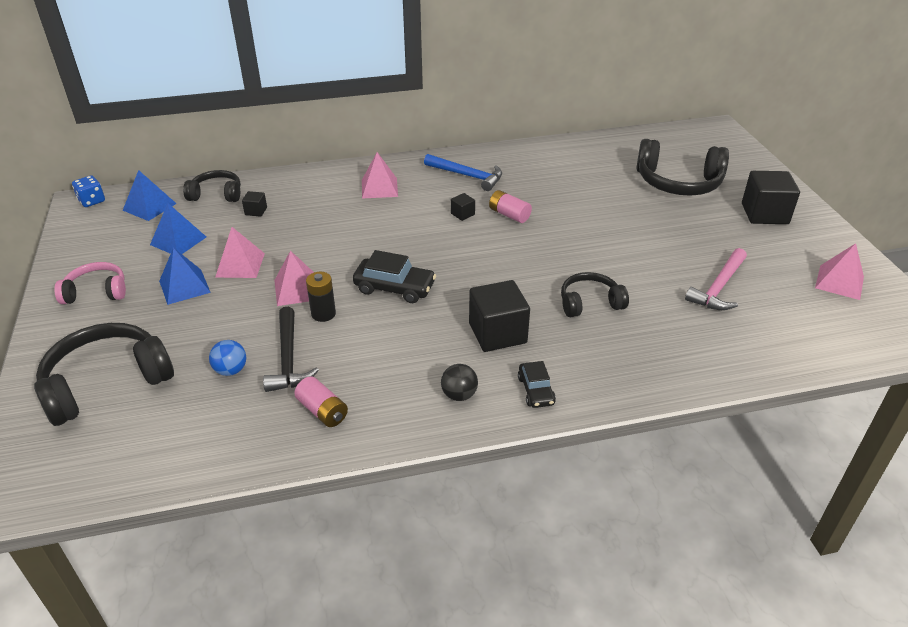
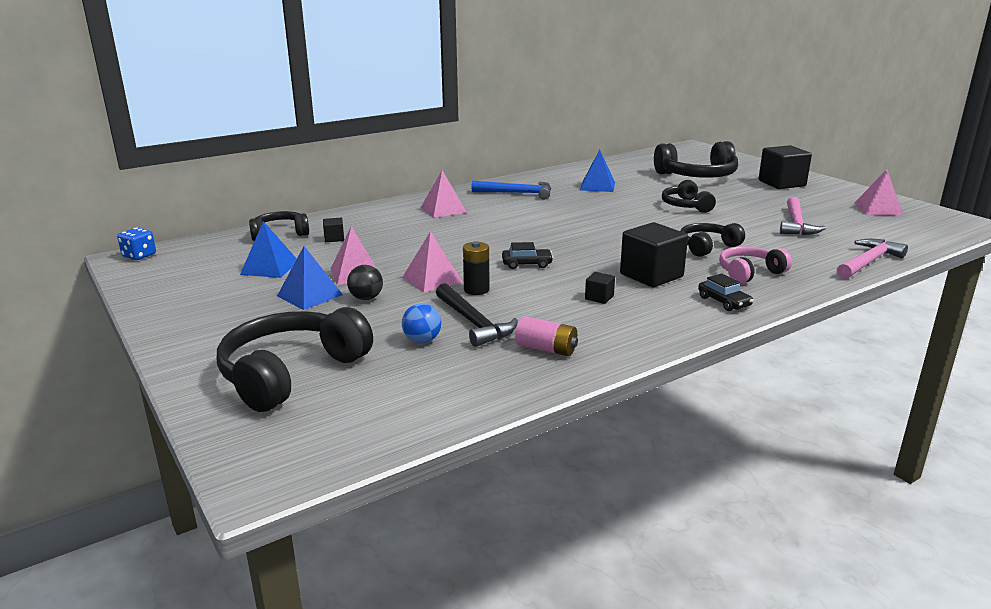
camera: 20 degrees left, 15 degrees down
(96, 292) = (211, 314): pink headphones -> pink headphones (749, 273)
(149, 207) = (212, 251): blue pyramid -> blue pyramid (597, 186)
(394, 288) = (527, 264): black car -> black car, size x0.62
(459, 395) = (661, 316): black ball -> black ball (366, 298)
(462, 214) = (538, 214): black cube -> black cube (599, 298)
(509, 215) = (580, 209): pink battery -> none
(623, 231) = (685, 206): none -> black headphones
(743, 368) = (868, 262): none -> pink hammer

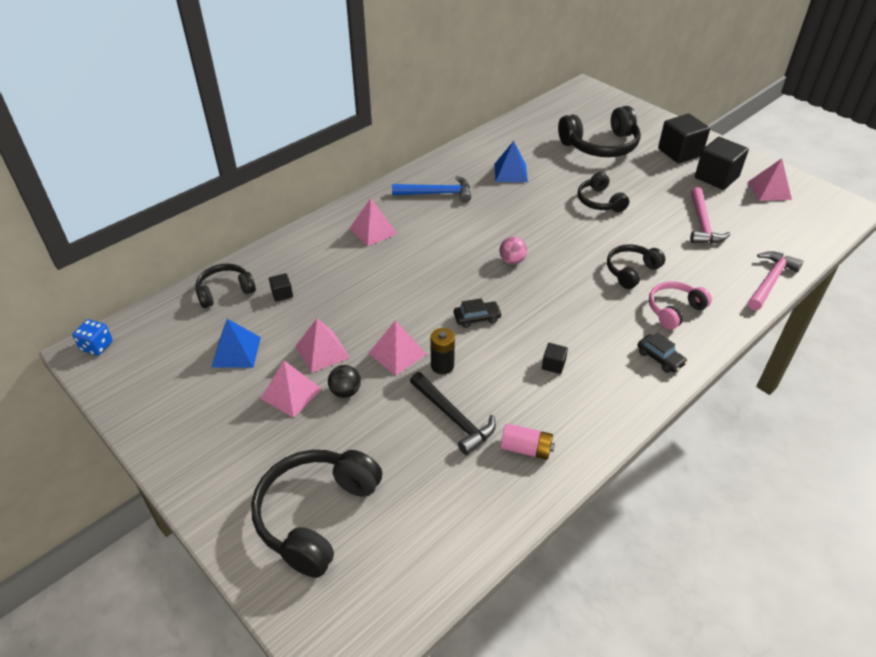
camera: 10 degrees left, 20 degrees up
(310, 295) = (291, 393): blue pyramid -> pink pyramid
(422, 340) = (416, 450): blue ball -> none
(579, 234) = (512, 261): none -> pink ball
(651, 275) = (591, 324): black cube -> black cube (716, 177)

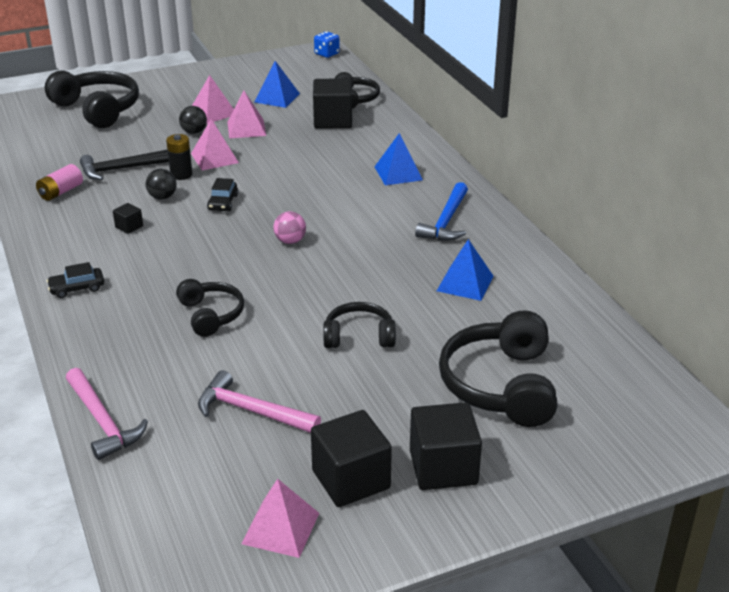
camera: 110 degrees right, 10 degrees down
(282, 294) = (333, 120): black cube -> black cube, size x2.17
(373, 230) = (398, 173): pink pyramid -> blue pyramid
(490, 363) = (162, 197): none -> black ball
(674, 310) = (127, 322): pink headphones -> none

